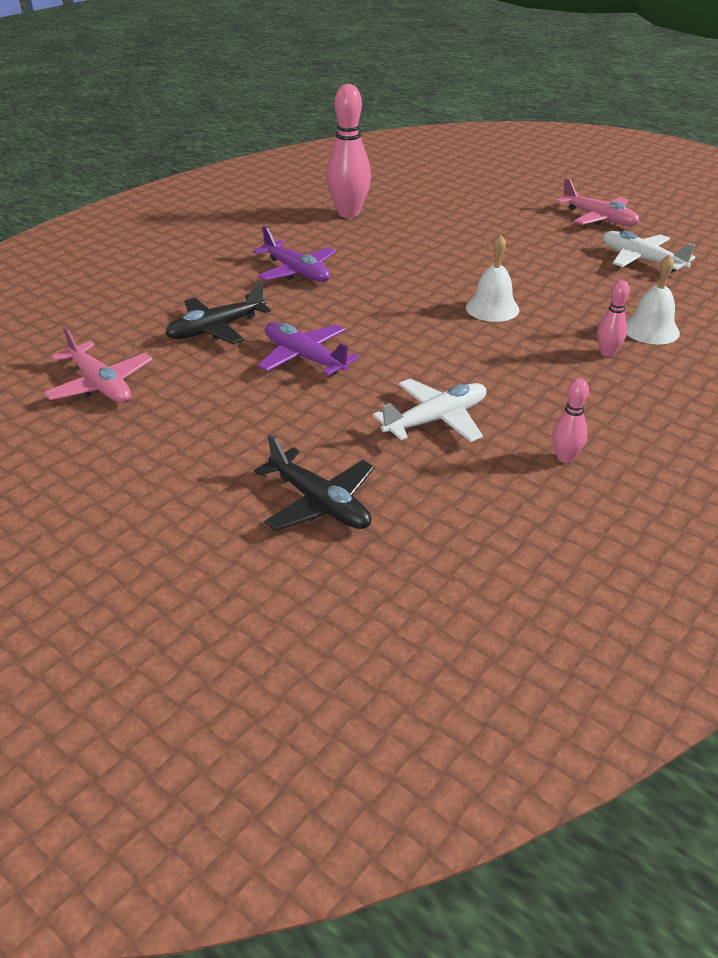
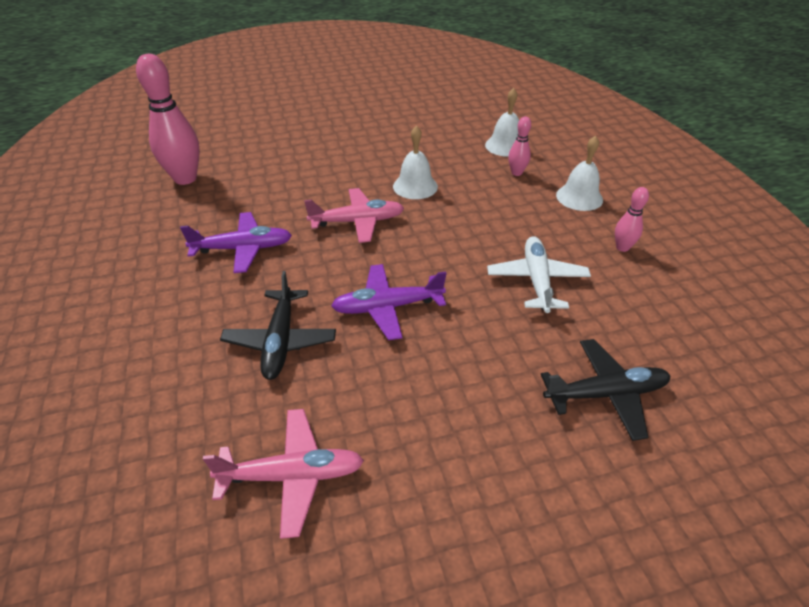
camera: 55 degrees left, 5 degrees up
(599, 218) = (351, 93): pink plane -> pink plane (358, 222)
(622, 404) = (579, 197): none -> white bell
(641, 260) = (421, 107): white plane -> none

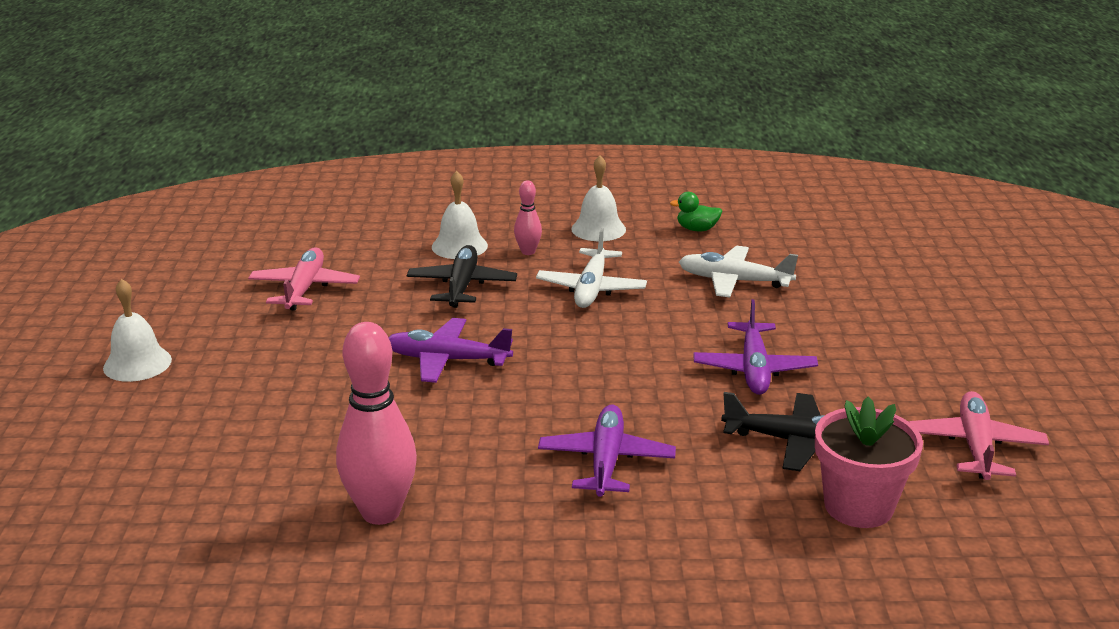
camera: 75 degrees left, 15 degrees down
(190, 387) = (858, 506): none -> pink flower pot
(350, 169) = (447, 360): none -> purple plane
(358, 222) = (582, 369): pink plane -> pink plane (304, 288)
(415, 186) = (520, 319): white bell -> white bell (137, 363)
(477, 208) = (591, 289): none -> white plane
(606, 394) = (890, 283): black plane -> black plane (462, 286)
(622, 247) = (697, 229): pink bowling pin -> green duck

